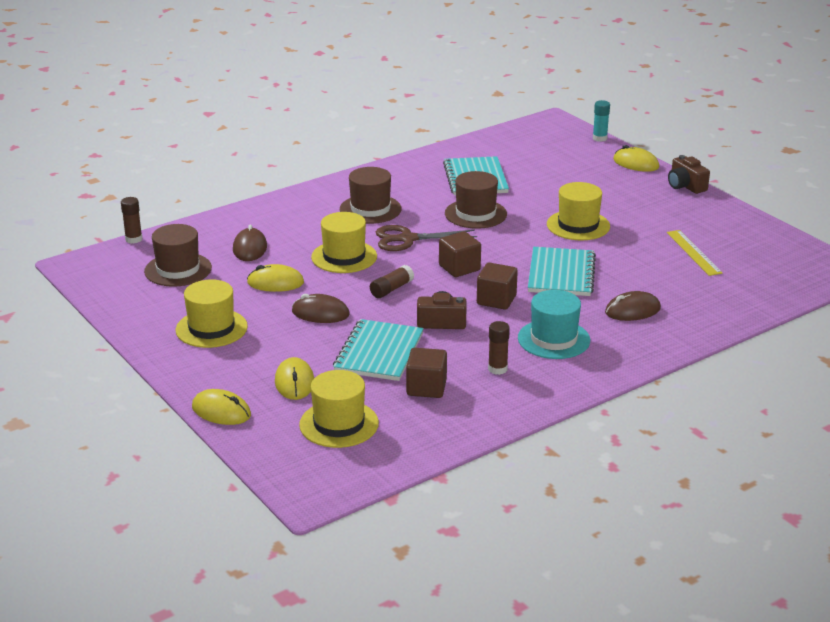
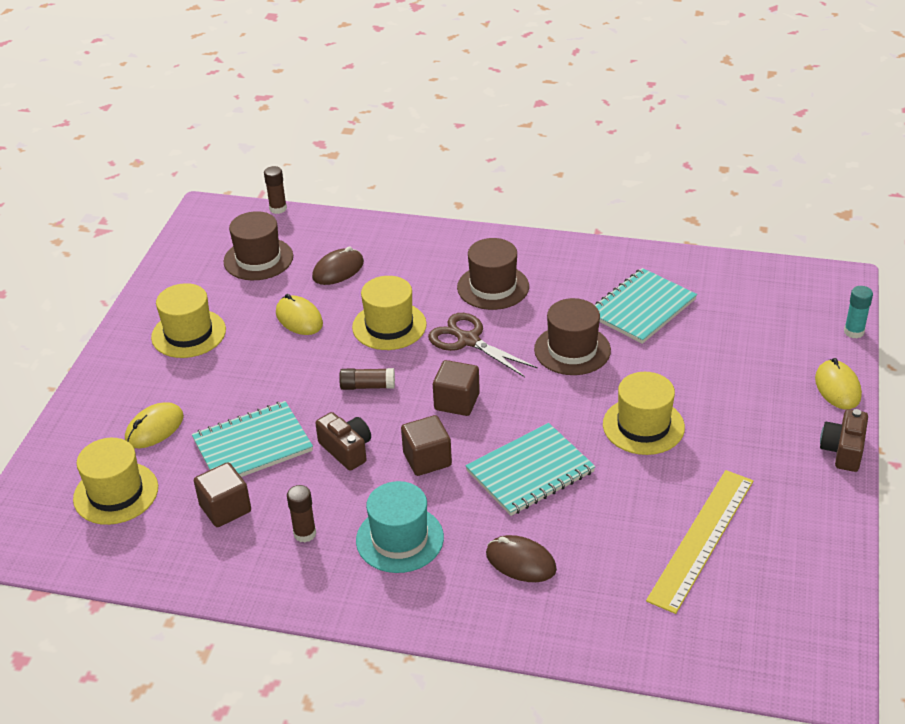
camera: 50 degrees right, 10 degrees up
(221, 411) = (72, 418): yellow mouse -> none
(320, 313) = (279, 373): brown mouse -> none
(693, 252) = (701, 539): yellow ruler -> yellow ruler, size x1.57

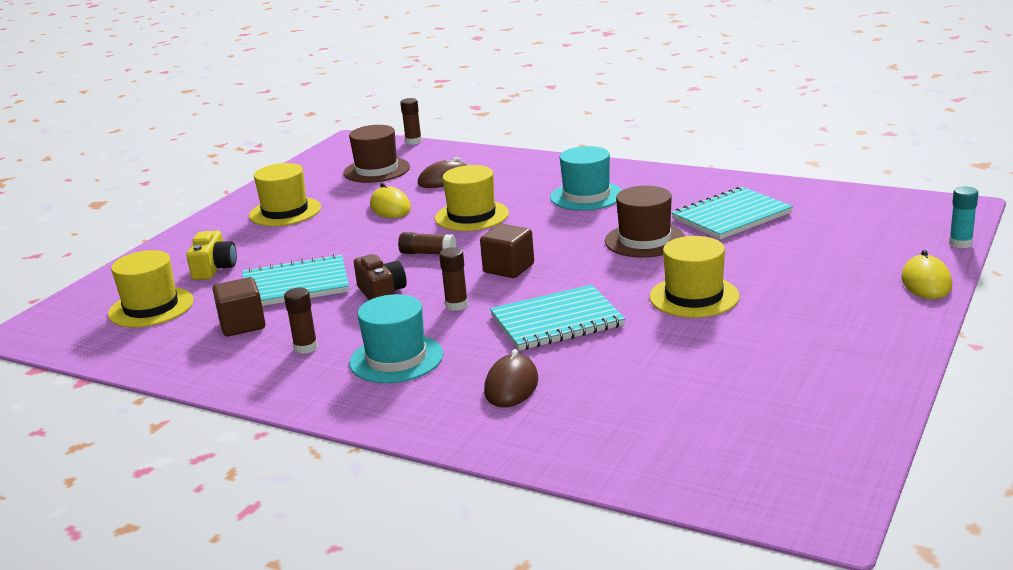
camera: 15 degrees right, 15 degrees down
(154, 428) = (214, 268): yellow mouse -> yellow camera
(427, 459) = (456, 305): brown cube -> brown glue stick
(468, 340) = (543, 229): brown scissors -> none
(493, 287) = (586, 196): brown hat -> turquoise hat
(520, 562) = (511, 386): brown mouse -> brown mouse turned 60 degrees clockwise
(701, 539) = (719, 385): yellow ruler -> none
(843, 450) = (914, 329): brown camera -> none

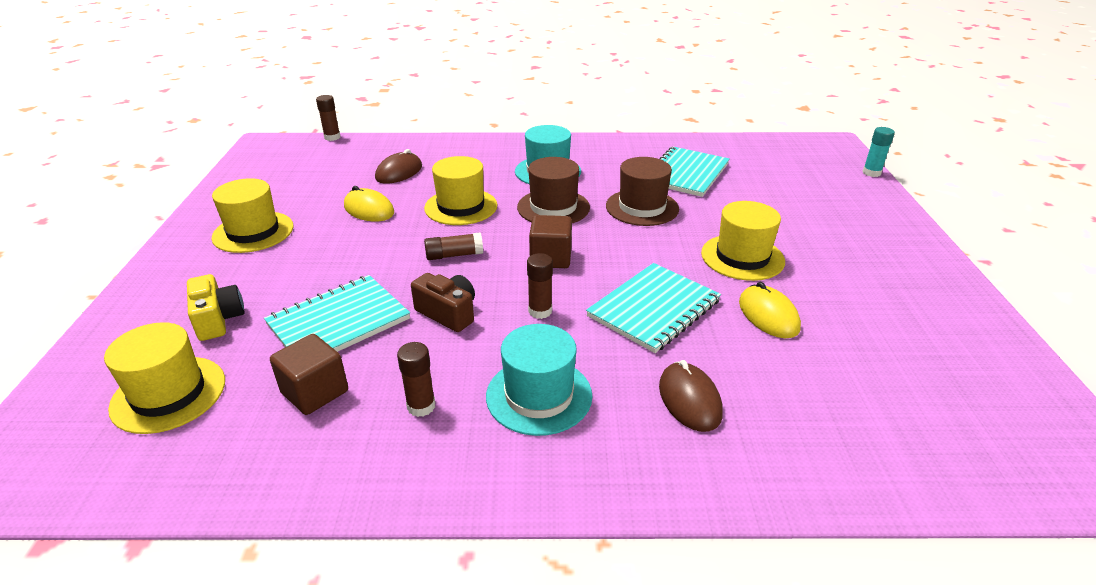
camera: 30 degrees left, 10 degrees up
(376, 170) = (319, 171): brown hat -> brown hat (553, 207)
(926, 282) = (890, 210): yellow mouse -> yellow mouse (768, 315)

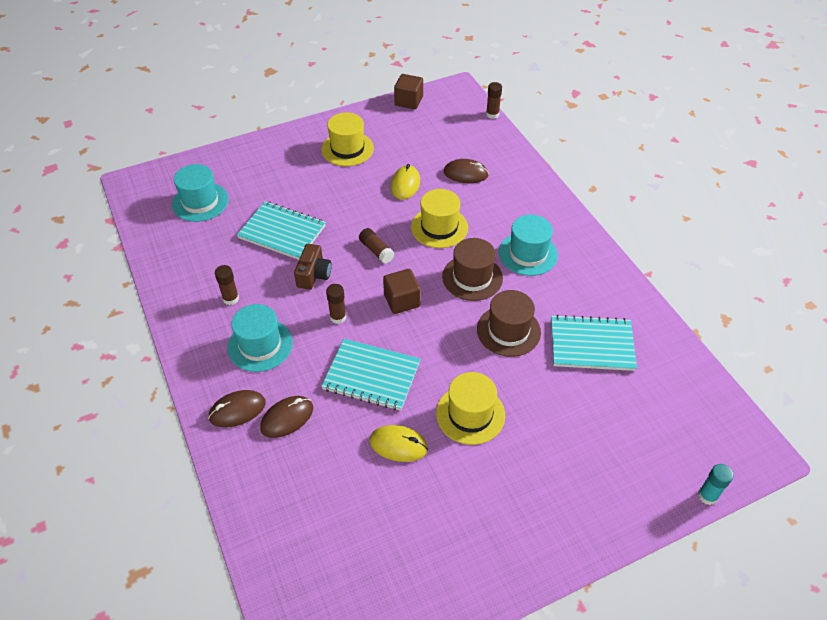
camera: 65 degrees right, 15 degrees up
(168, 394) = (200, 202): yellow hat -> turquoise hat
(218, 319) = (261, 184): yellow camera -> none
(315, 392) = (223, 252): brown cube -> brown cube (408, 101)
(651, 450) = (237, 410): none -> brown mouse
(768, 315) = (398, 445): yellow mouse -> yellow mouse turned 60 degrees clockwise

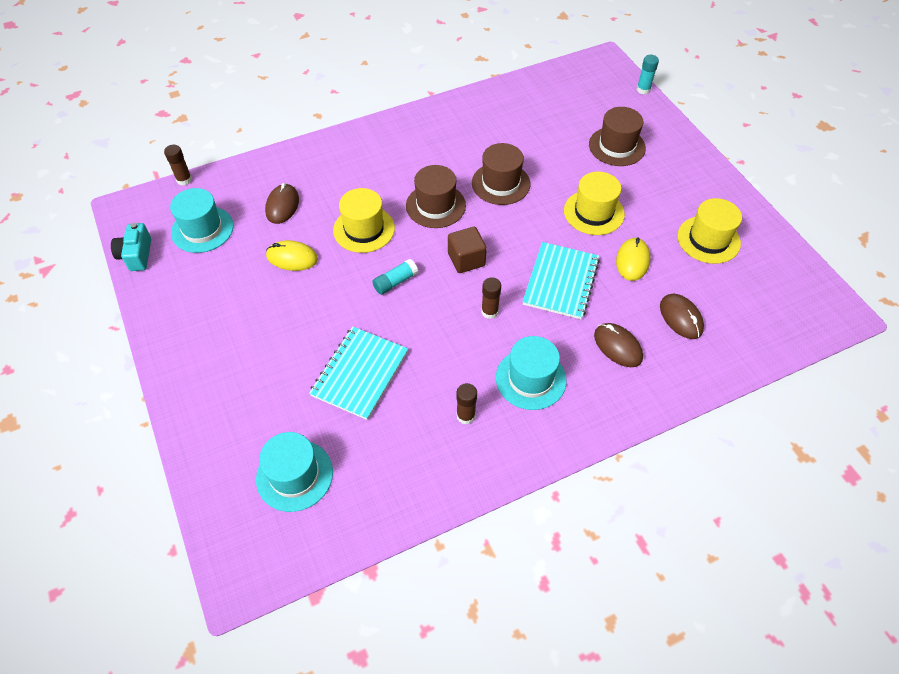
camera: 90 degrees left, 5 degrees up
(237, 410) = (615, 390): brown mouse -> brown mouse (681, 318)
(313, 275) = (430, 337): brown camera -> none
(347, 149) = (217, 315): yellow hat -> yellow hat (708, 239)
(376, 250) = (395, 282): brown glue stick -> turquoise glue stick
(408, 101) = (136, 255): brown cube -> turquoise camera
(528, 253) = (405, 165): turquoise hat -> turquoise hat (202, 229)
(585, 450) = (617, 146): none -> brown hat
(591, 344) = (513, 133): turquoise notebook -> none

